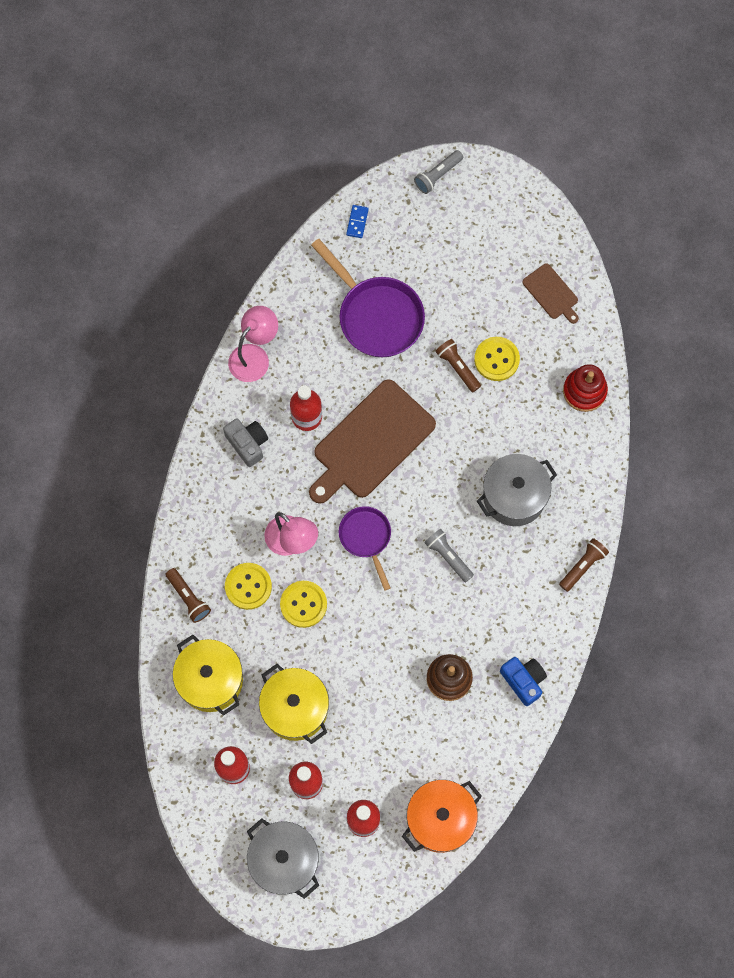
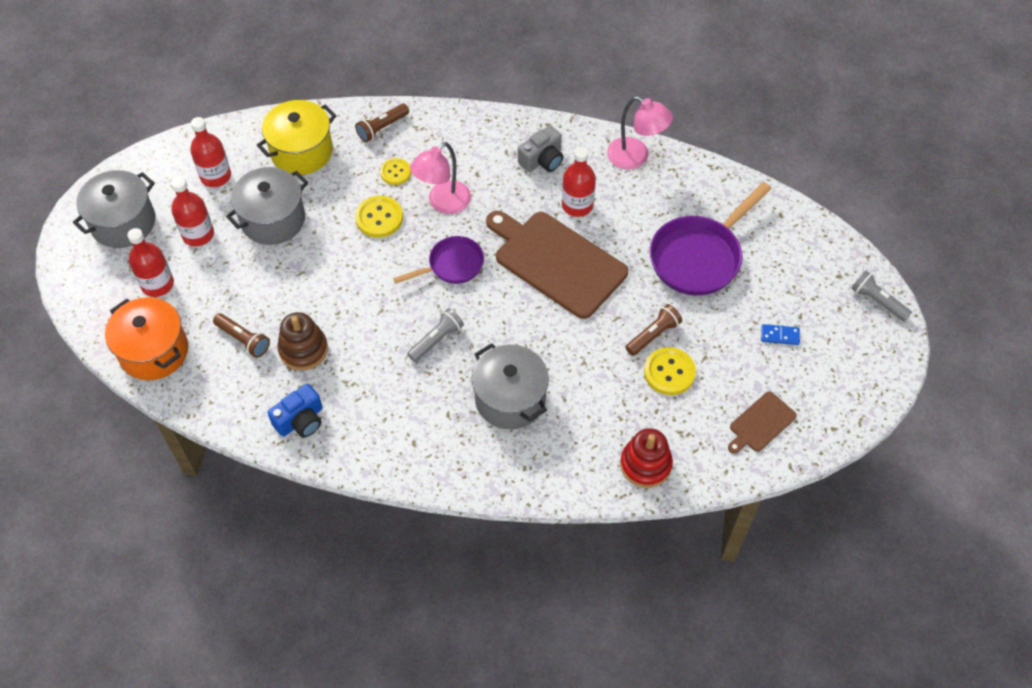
camera: 85 degrees right, 15 degrees down
(248, 586) = (395, 172): yellow button -> yellow button, size x0.66
(295, 708) = (273, 219): yellow pot -> grey pot
(357, 222) = (803, 232): blue domino -> blue domino (780, 335)
(583, 566) = (434, 473): brown flashlight -> brown flashlight (243, 340)

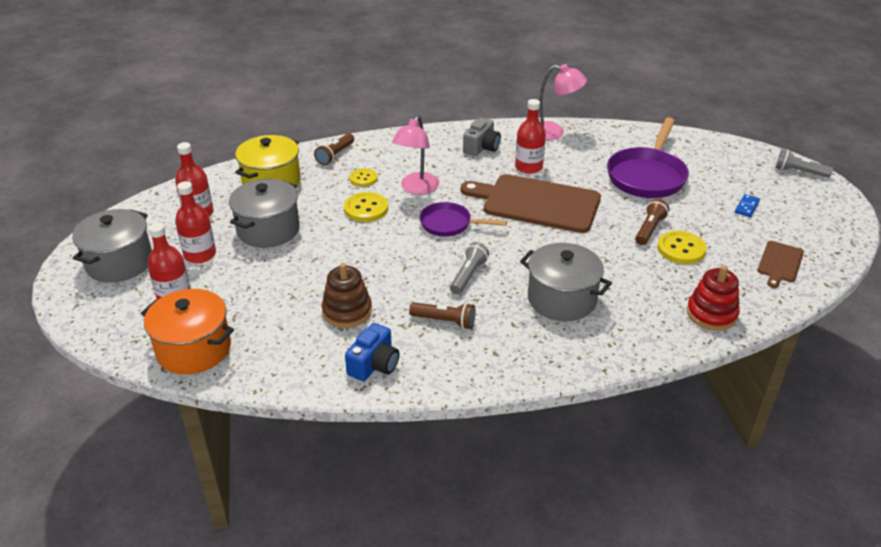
camera: 20 degrees left, 20 degrees down
(243, 340) = (283, 318): brown flashlight -> brown flashlight (445, 321)
(452, 265) = (449, 224): purple pan -> purple pan turned 120 degrees counterclockwise
(780, 335) = (747, 207): blue domino -> blue domino turned 45 degrees counterclockwise

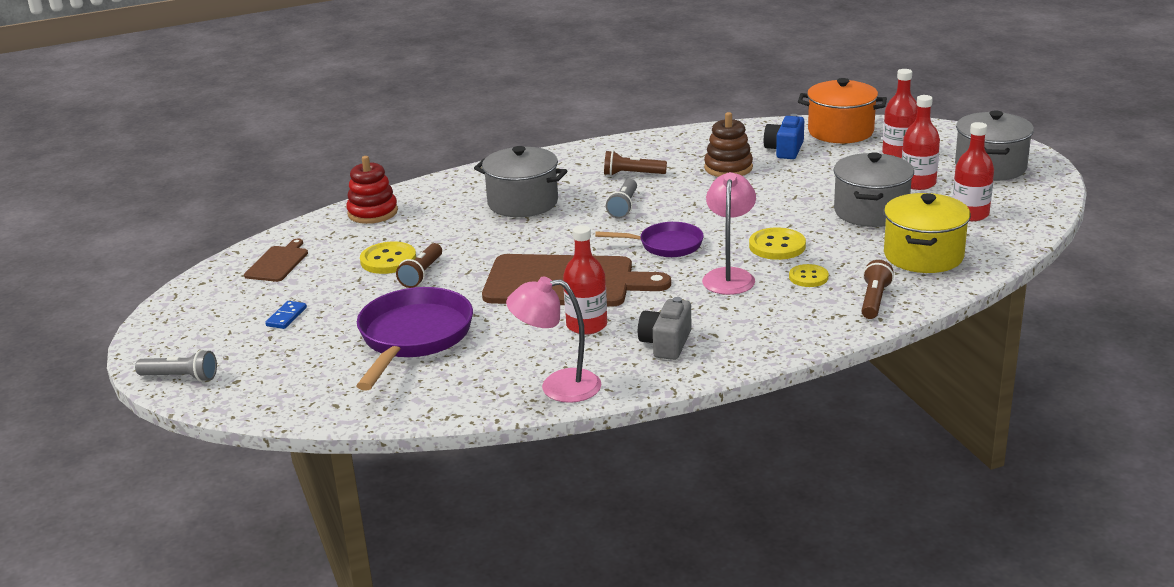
camera: 170 degrees right, 10 degrees down
(374, 364) = (679, 144): blue camera -> blue camera (785, 150)

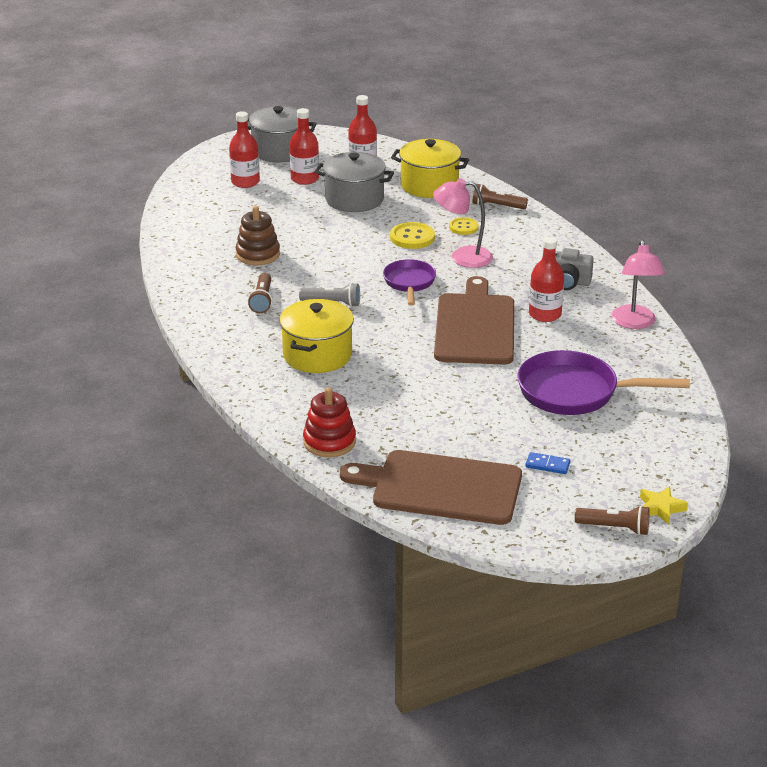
camera: 95 degrees left, 5 degrees up
(181, 377) = (660, 508): grey flashlight -> yellow star
(278, 263) = (441, 487): brown cutting board -> brown cutting board, size x2.08
(388, 260) = (435, 420): yellow button -> none
(422, 274) = (462, 399): brown flashlight -> brown flashlight (614, 528)
(523, 203) = (317, 355): grey pot -> yellow pot
(785, 150) = (224, 228): blue camera -> none
(840, 131) = (190, 203): orange pot -> none

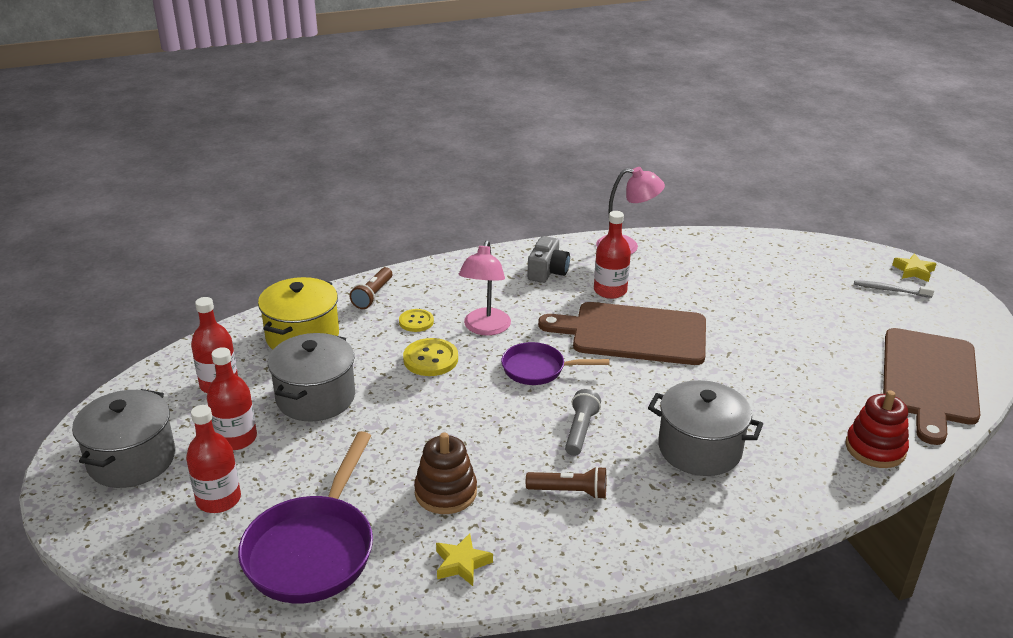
camera: 85 degrees left, 0 degrees up
(191, 264) = (462, 563): none -> yellow star
(317, 355) = (699, 449): yellow pot -> grey pot
(547, 465) = (871, 317): blue domino -> none
(575, 392) = (749, 290): purple pan -> purple pan (313, 549)
(609, 485) = (890, 290): none -> grey toothbrush
(614, 528) = (950, 295): brown flashlight -> none

